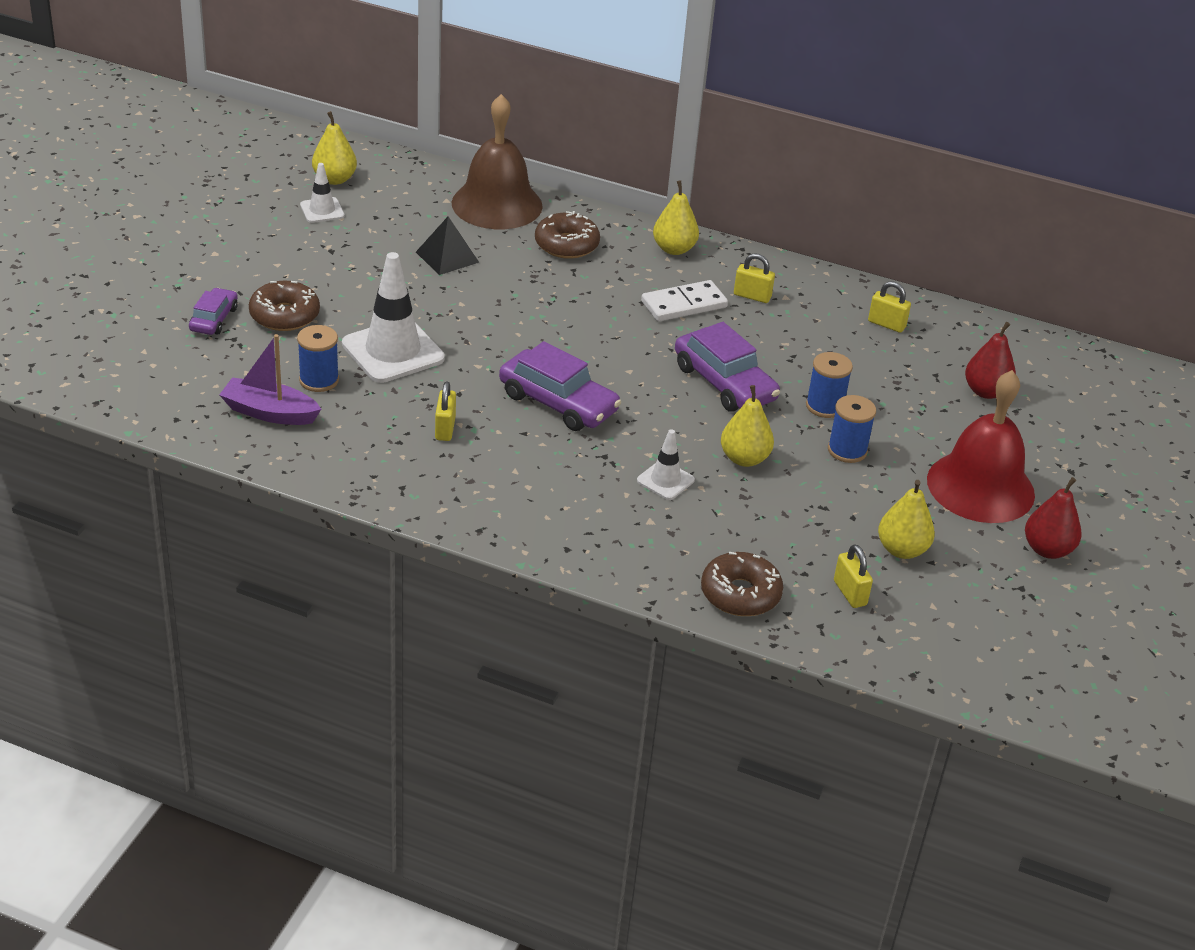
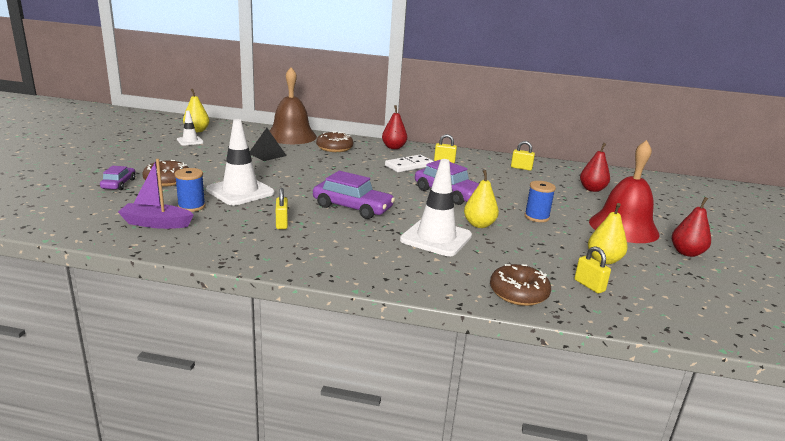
camera: 10 degrees left, 15 degrees down
(665, 480) = (436, 238): white traffic cone -> white traffic cone, size x1.94
(674, 249) = (393, 147): yellow pear -> red pear
(824, 406) = (511, 200): blue spool -> none

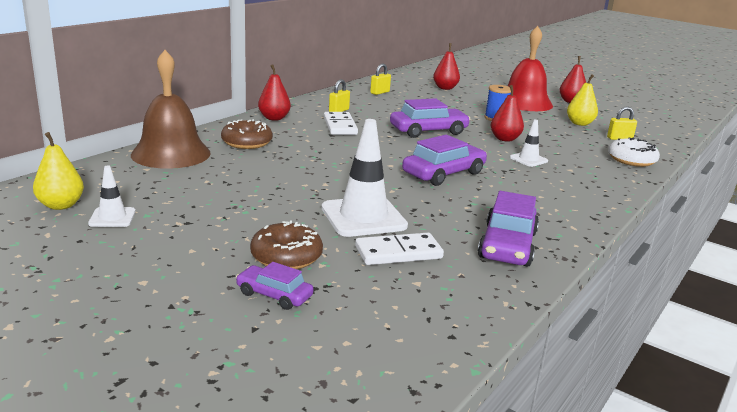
camera: 65 degrees left, 0 degrees up
(156, 223) = (446, 282): purple boat -> none
(191, 206) = (398, 253): blue spool -> white domino
(229, 239) = (507, 245): none -> purple car
(267, 154) = (234, 180): black pyramid -> none
(282, 223) = (473, 212): yellow padlock -> none
(436, 238) = (528, 159): white traffic cone -> white traffic cone, size x0.52
(479, 224) = (504, 139): yellow pear -> red pear
(518, 293) = (631, 160): brown donut -> white donut

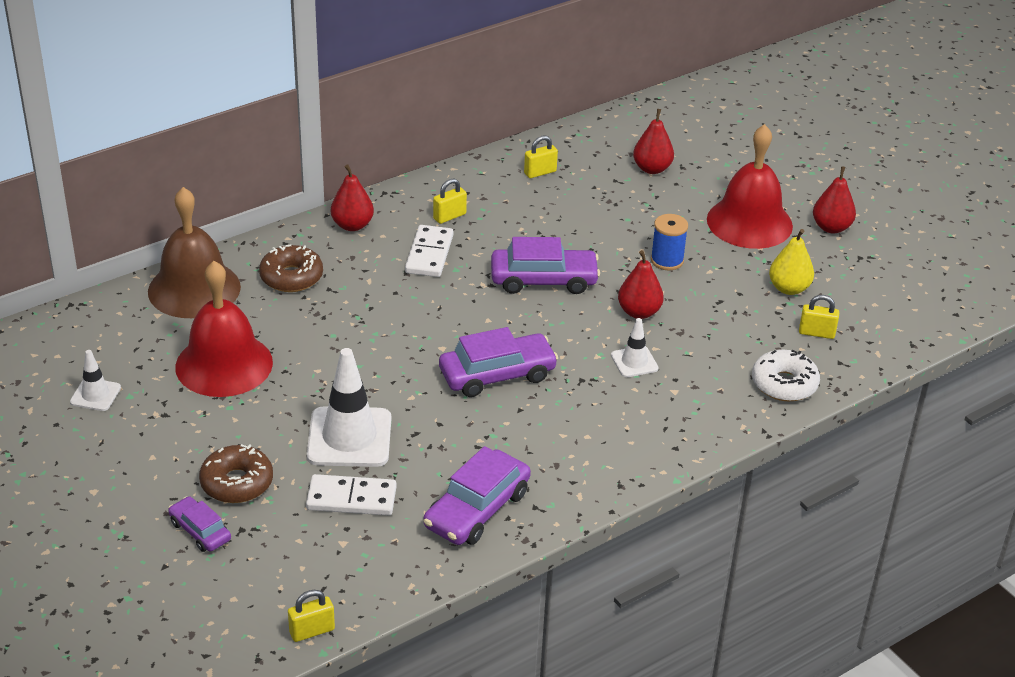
camera: 20 degrees right, 15 degrees up
(61, 205) = (53, 367): yellow pear -> none
(223, 189) = (224, 364): none -> red bell
(448, 354) = (312, 631): none -> yellow padlock

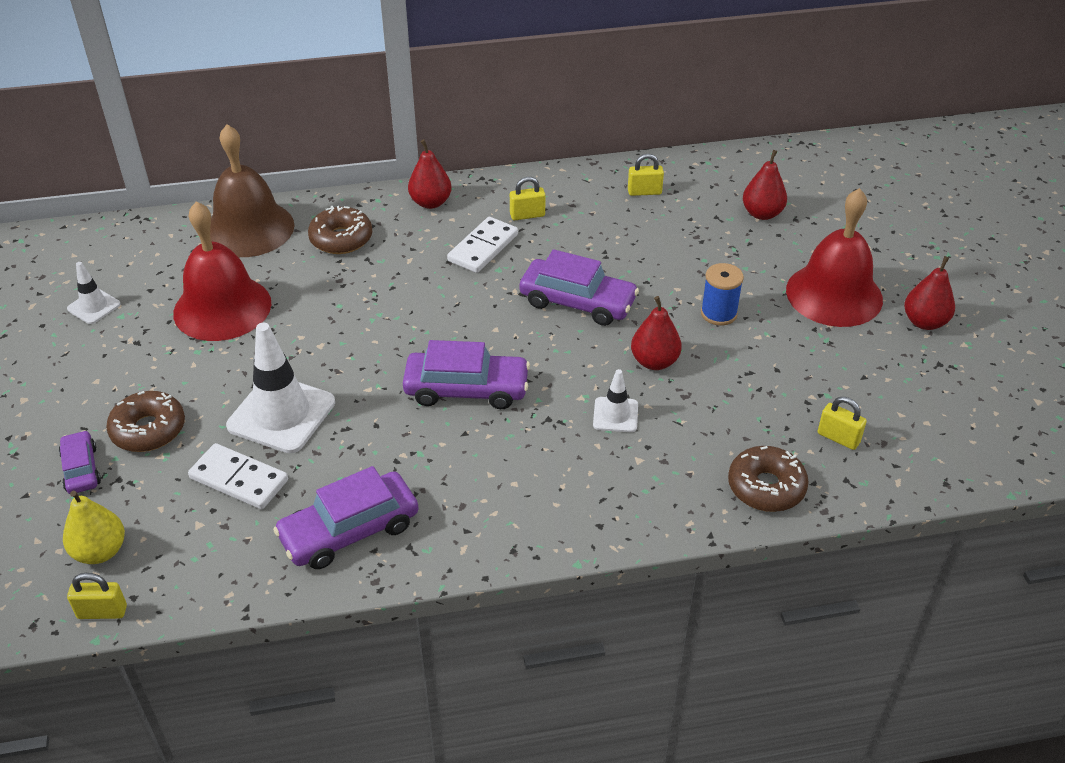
camera: 25 degrees right, 5 degrees up
(784, 384) = (766, 487): white donut -> brown donut
(788, 288) = (835, 378): yellow pear -> yellow pear (100, 551)

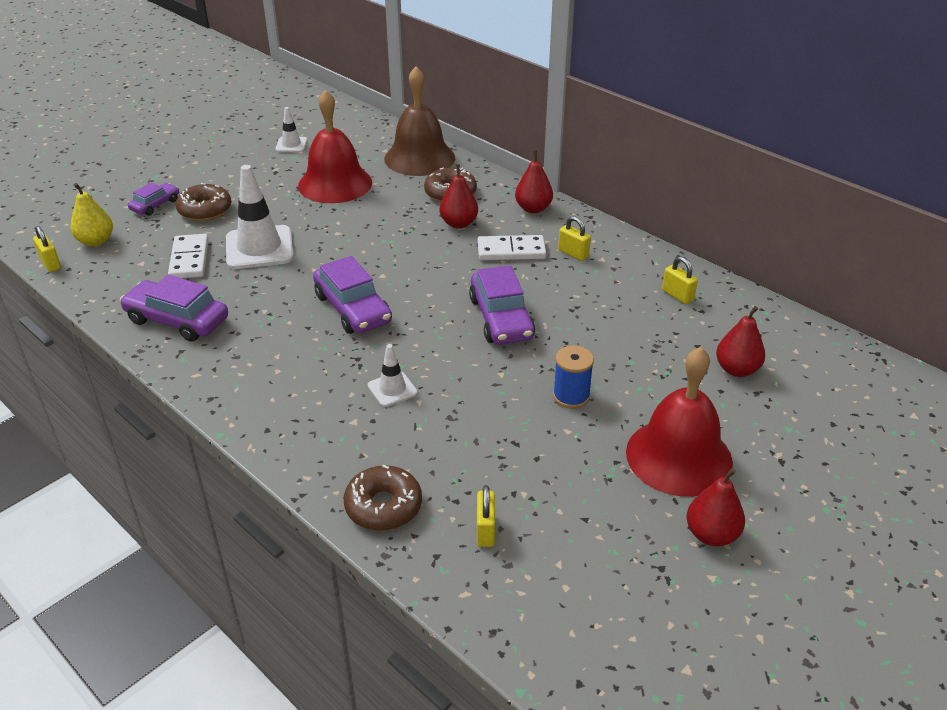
camera: 55 degrees right, 5 degrees down
(654, 361) = (473, 385): red pear -> red pear (459, 223)

